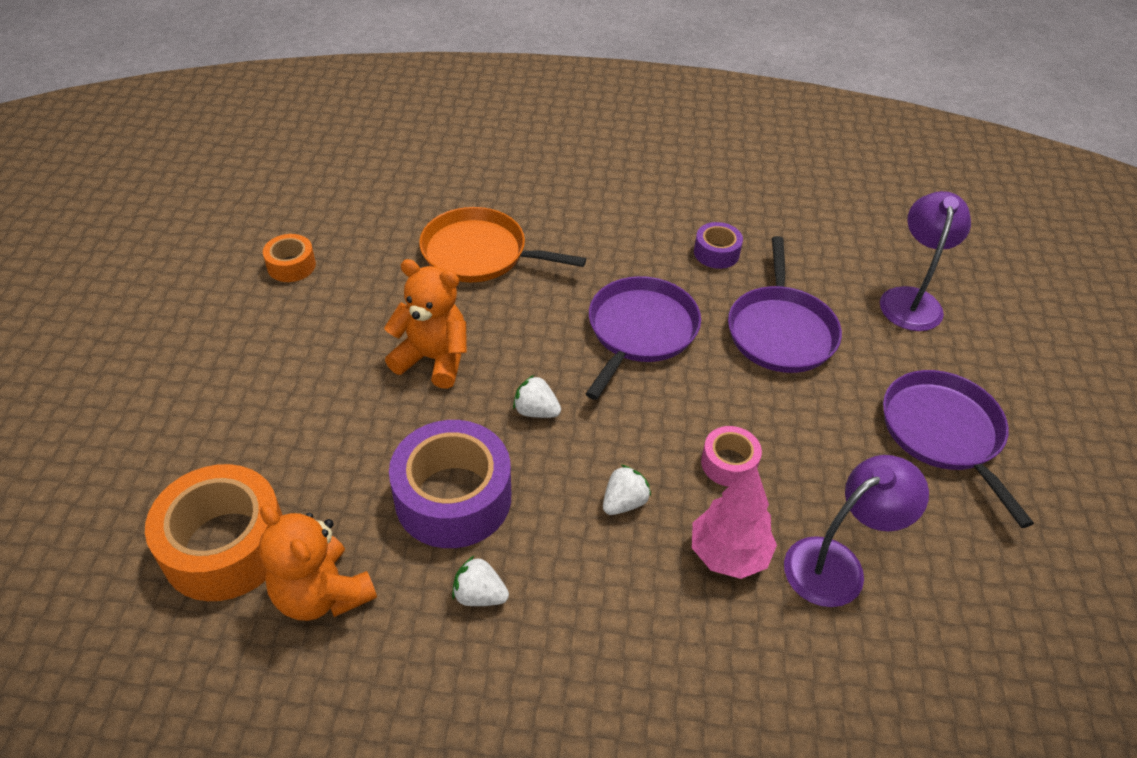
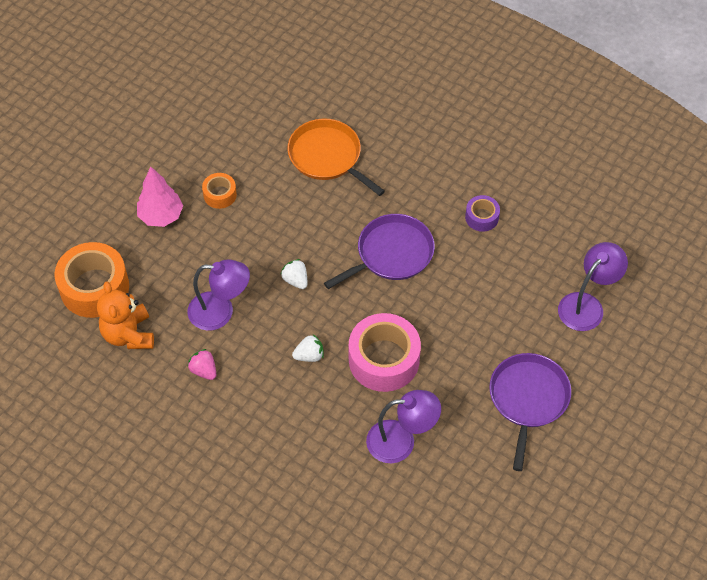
camera: 30 degrees right, 10 degrees up
(291, 265) = (209, 121): orange tape -> orange tape (220, 195)
(433, 359) = (257, 221): orange teddy bear -> none
(453, 497) = (220, 312): purple tape -> purple lamp
(479, 595) = (204, 370): white strawberry -> pink strawberry
(728, 554) = (346, 409): pink tree -> pink tree (161, 216)
(729, 463) = (384, 360): pink tape -> pink tape, size x1.99
(781, 331) = (480, 291): purple pan -> none

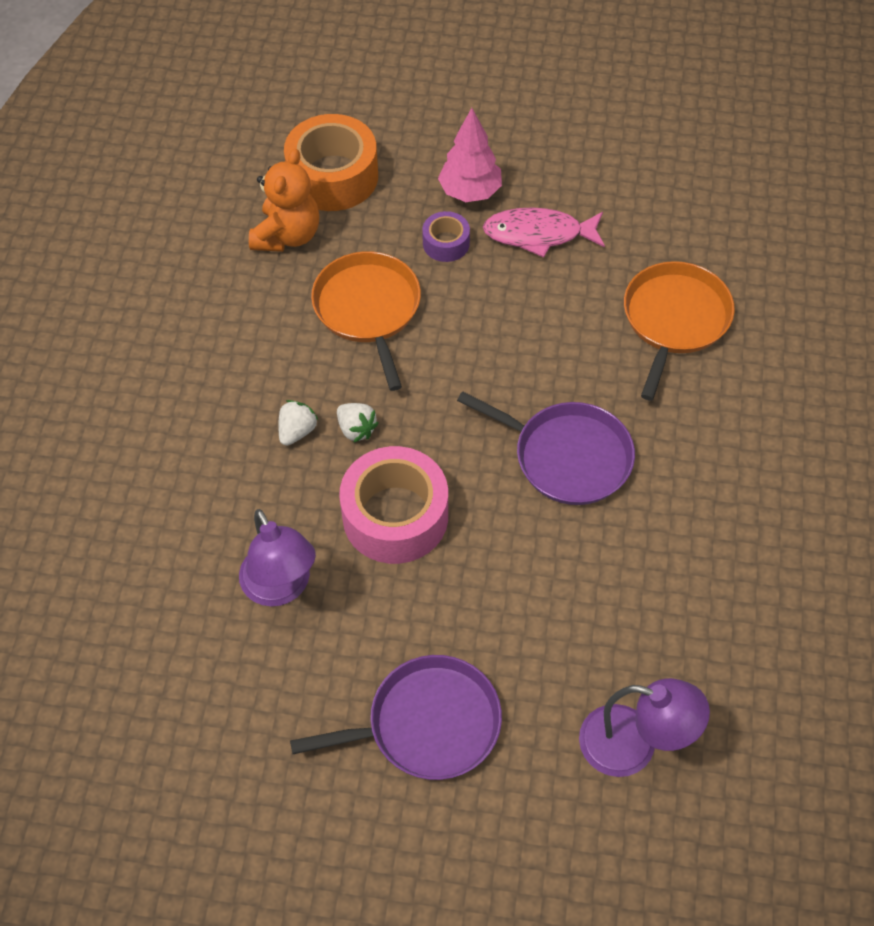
camera: 65 degrees right, 0 degrees up
(128, 334) = (287, 235): orange teddy bear -> orange teddy bear turned 150 degrees clockwise
(204, 370) = (277, 329): pink strawberry -> none
(220, 195) = (538, 234): orange tape -> pink fish
(220, 312) = (368, 309): purple lamp -> orange pan
(295, 280) = (460, 367): white strawberry -> white strawberry (297, 431)
(482, 217) = (699, 543): purple tape -> purple tape (446, 243)

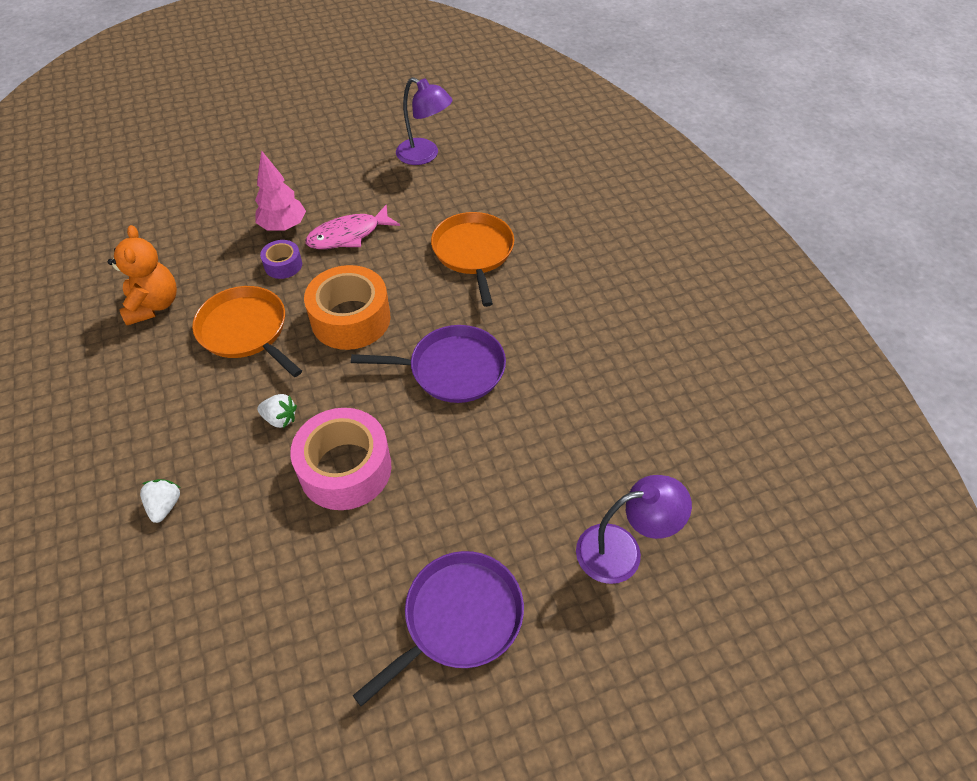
camera: 30 degrees left, 5 degrees down
(281, 588) = (278, 569): purple lamp -> purple lamp (425, 155)
(297, 431) = (231, 441): white strawberry -> white strawberry (165, 506)
(333, 176) = (172, 253): orange tape -> orange tape (351, 319)

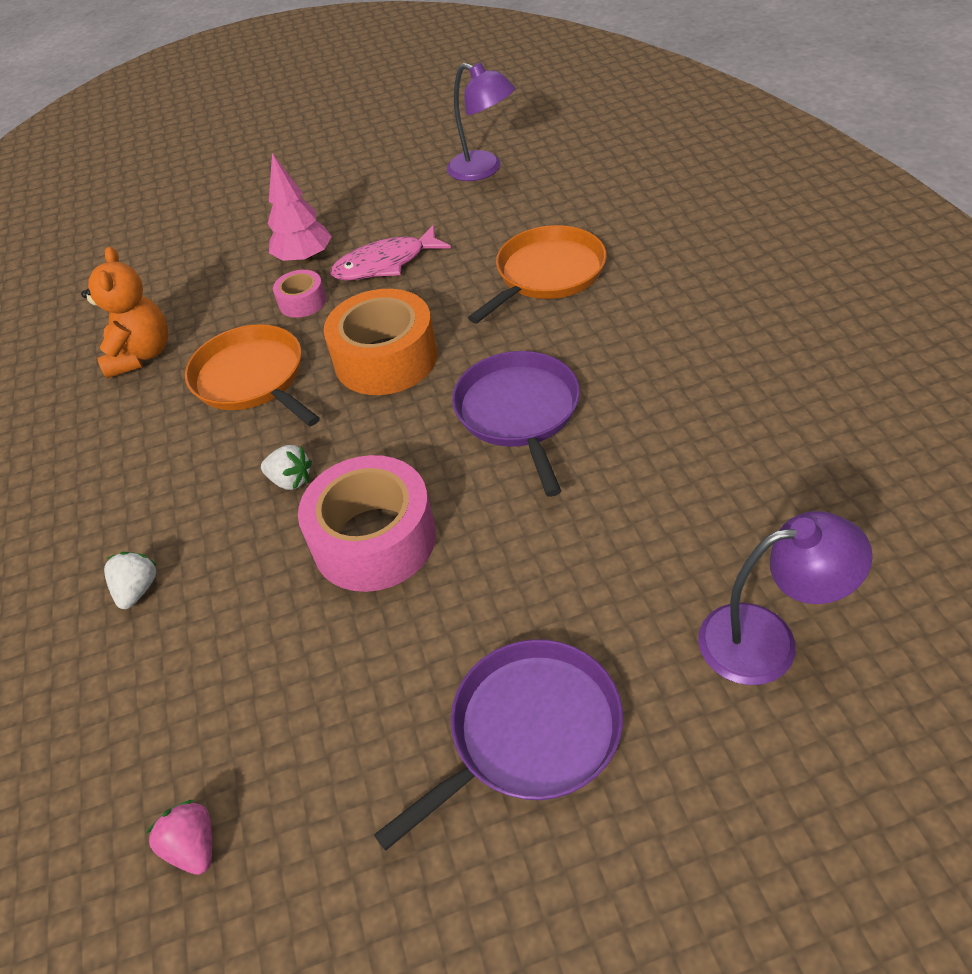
camera: 10 degrees right, 5 degrees down
(221, 703) = (194, 846): none -> pink strawberry
(283, 265) = (302, 302): purple tape -> pink tape
(452, 369) = (519, 412): purple pan -> purple pan turned 105 degrees counterclockwise
(473, 252) = (547, 274): orange pan -> orange pan turned 45 degrees clockwise

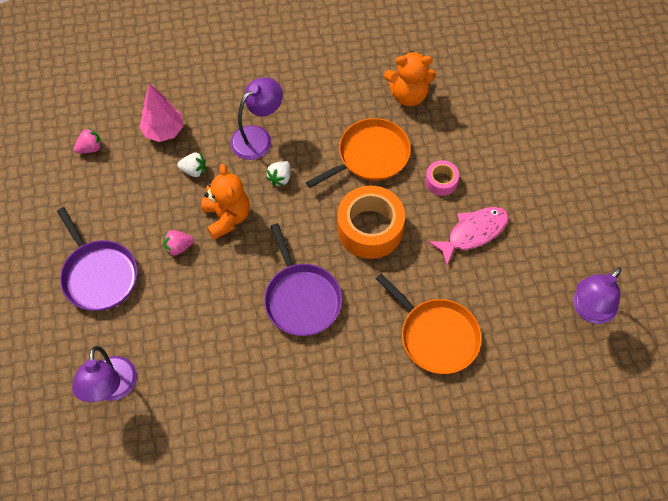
camera: 90 degrees right, 15 degrees up
(138, 590) = (226, 114): white strawberry -> white strawberry (194, 170)
(200, 528) = (258, 137): none -> purple lamp
(305, 259) = (490, 182): pink tree -> pink tree (164, 131)
(374, 539) = (227, 217): pink tape -> orange teddy bear
(385, 264) = (473, 233): pink fish -> pink fish turned 75 degrees clockwise
(445, 601) = (178, 247): none -> pink strawberry
(519, 412) = (301, 298): purple pan -> purple pan turned 75 degrees clockwise

